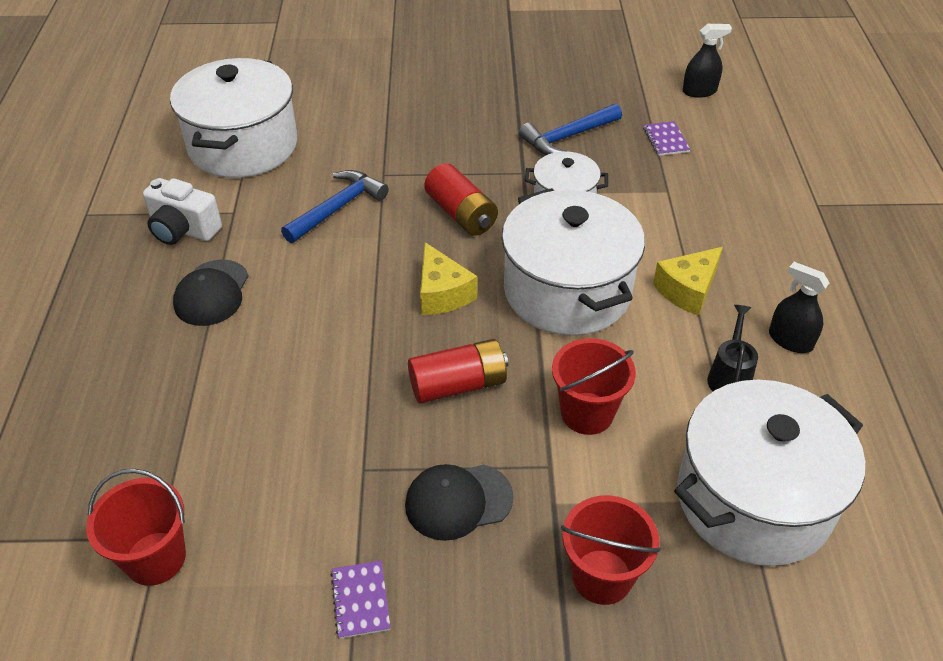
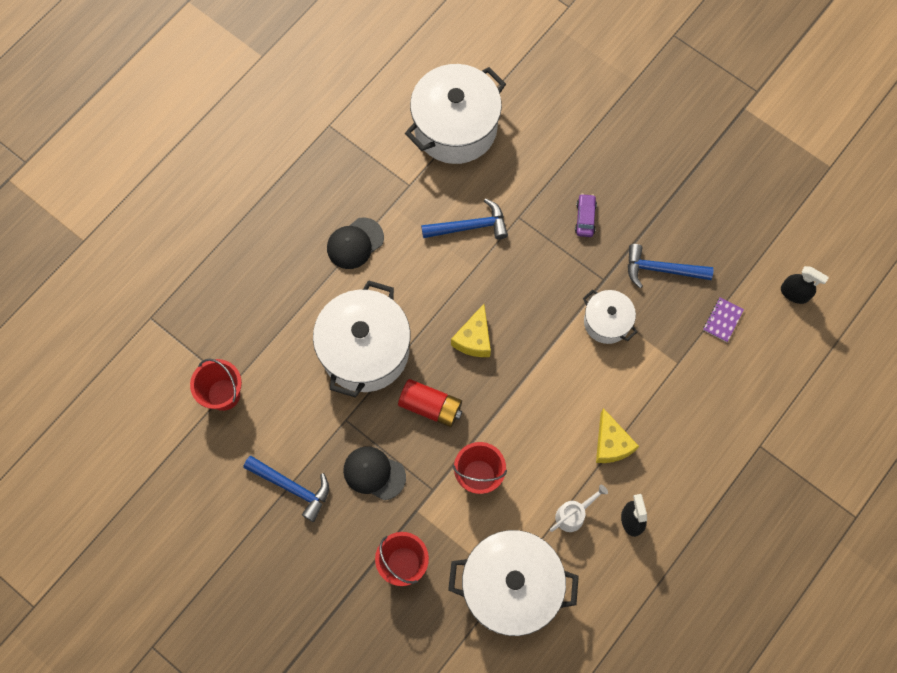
camera: 40 degrees right, 25 degrees up
(183, 230) = (372, 180): white camera -> none
(360, 600) = (292, 487): purple notebook -> blue hammer
(452, 141) = (585, 218): none -> purple car
(461, 214) = (536, 286): red battery -> none
(567, 291) = (543, 391): white pot -> white pot (365, 350)
(687, 290) = (611, 443): yellow cheese -> yellow cheese turned 105 degrees counterclockwise
(729, 376) = (573, 514): black watering can -> white watering can

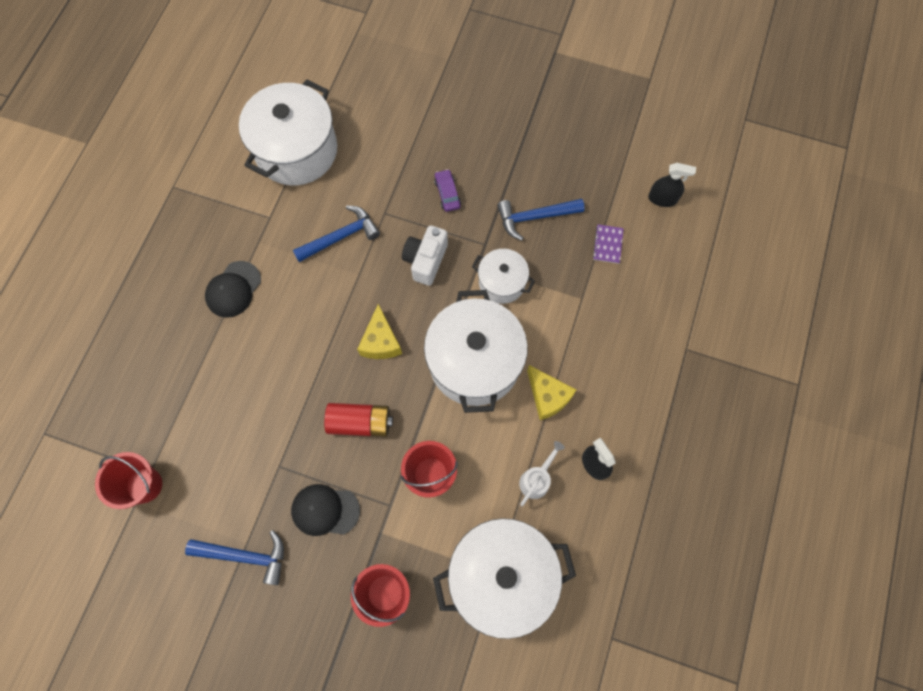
camera: 20 degrees left, 0 degrees up
(365, 350) = (276, 390): white pot -> white pot (474, 362)
(542, 276) = (425, 260): none -> white camera

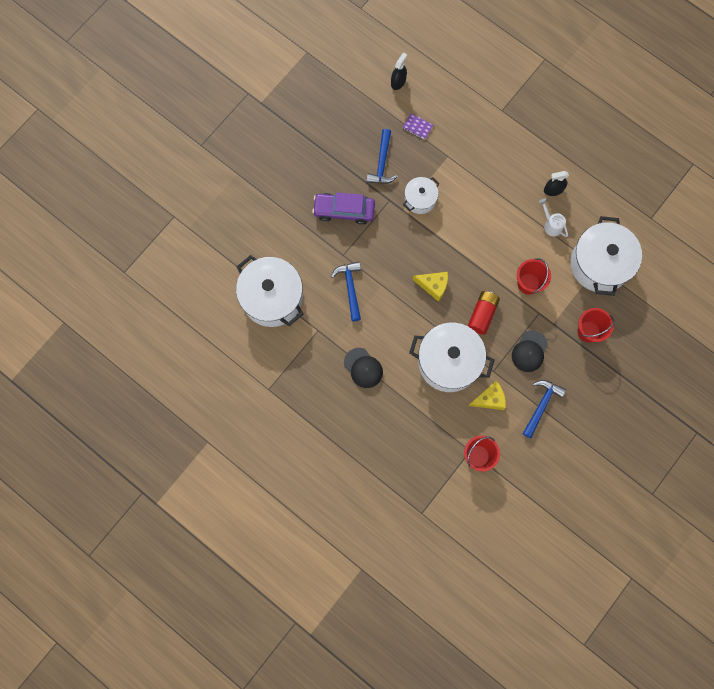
camera: 70 degrees left, 5 degrees up
(425, 260) = (387, 240): white camera -> none
(447, 194) = (344, 210): purple car -> purple car, size x1.95
(474, 362) = (467, 234): white pot -> white pot (448, 362)
(547, 396) = (503, 200): yellow cheese -> yellow cheese (489, 399)

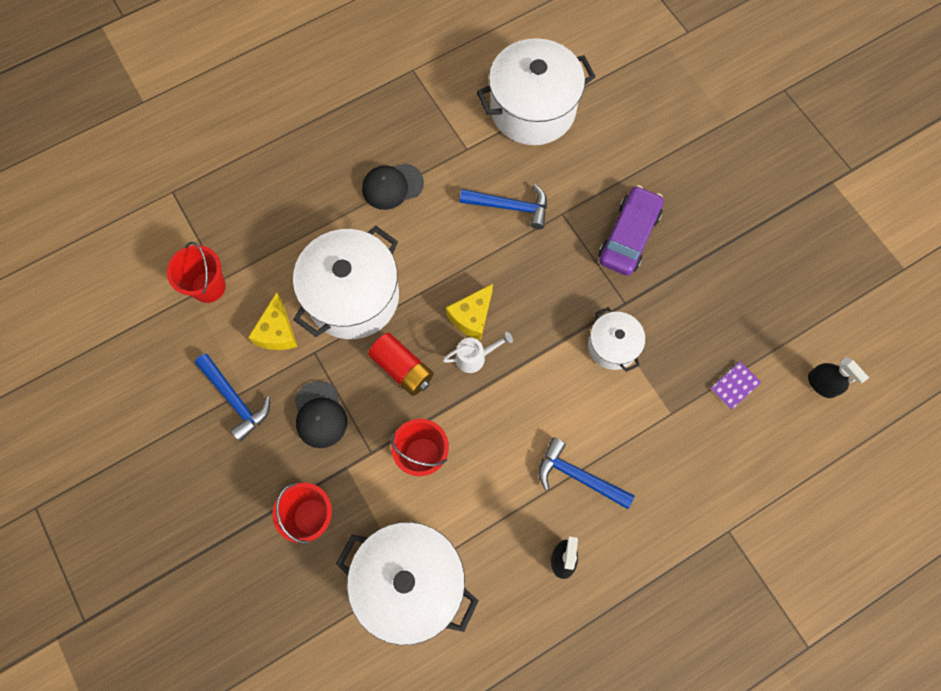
camera: 110 degrees right, 5 degrees down
(382, 163) = (688, 313): blue hammer -> blue hammer (578, 476)
(529, 351) = (320, 415): black cap -> black cap turned 150 degrees counterclockwise
(551, 225) = (504, 530): white watering can -> white watering can (475, 357)

